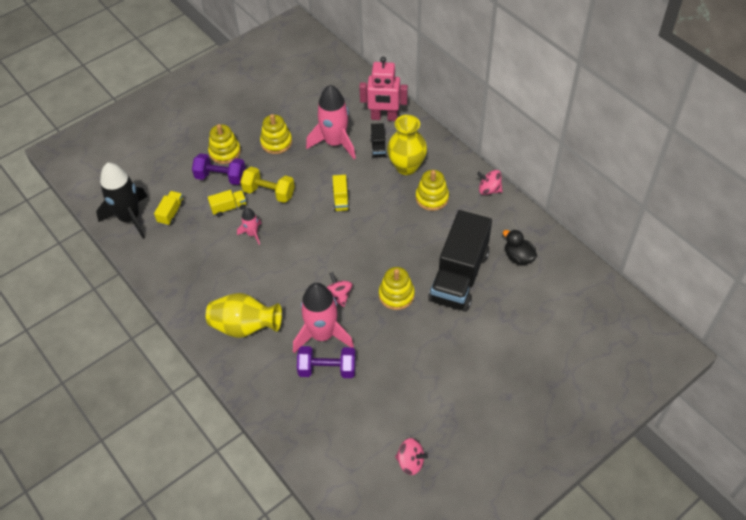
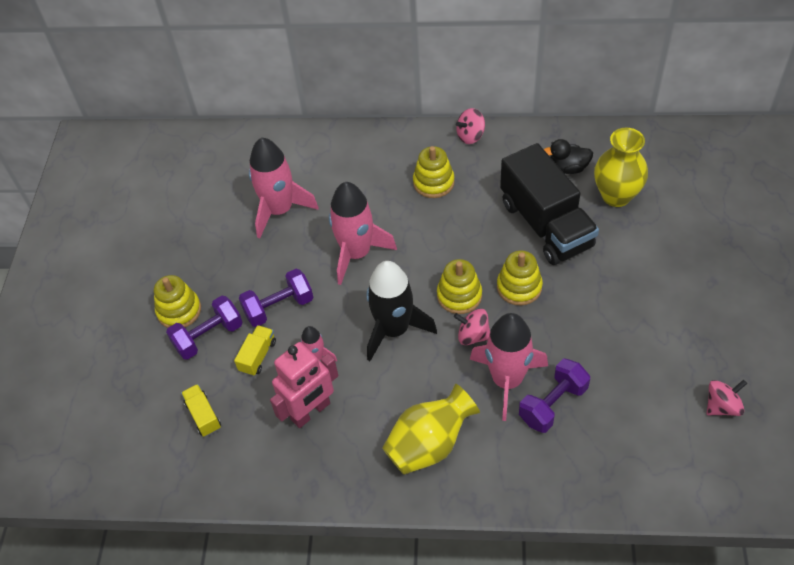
camera: 45 degrees left, 0 degrees up
(129, 218) = (163, 462): black rocket -> black rocket (394, 330)
(269, 193) = (279, 307): yellow dumbbell -> purple dumbbell
(276, 142) = (220, 257): yellow stacking toy -> yellow stacking toy (459, 295)
(341, 200) = (356, 253): yellow truck -> pink rocket
(378, 147) = (326, 181): black truck -> none
(384, 117) = (295, 152): pink robot -> pink robot (311, 412)
(406, 167) = (375, 176): yellow vase -> yellow vase (616, 196)

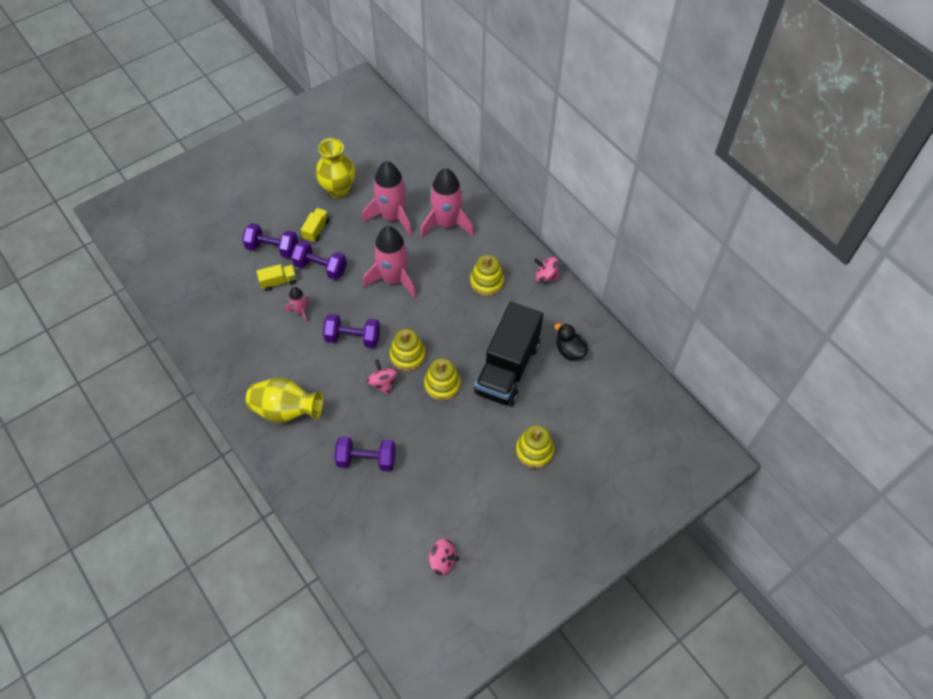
camera: 45 degrees right, 5 degrees up
(179, 310) = (278, 221): yellow stacking toy -> yellow stacking toy (534, 451)
(203, 415) = (219, 284): yellow truck -> yellow truck (316, 230)
(311, 412) = (262, 335): pink robot -> none
(394, 330) = (353, 338): black rocket -> purple dumbbell
(507, 380) = (364, 423): pink rocket -> pink rocket (447, 224)
(616, 196) = (570, 394): yellow vase -> yellow vase (338, 190)

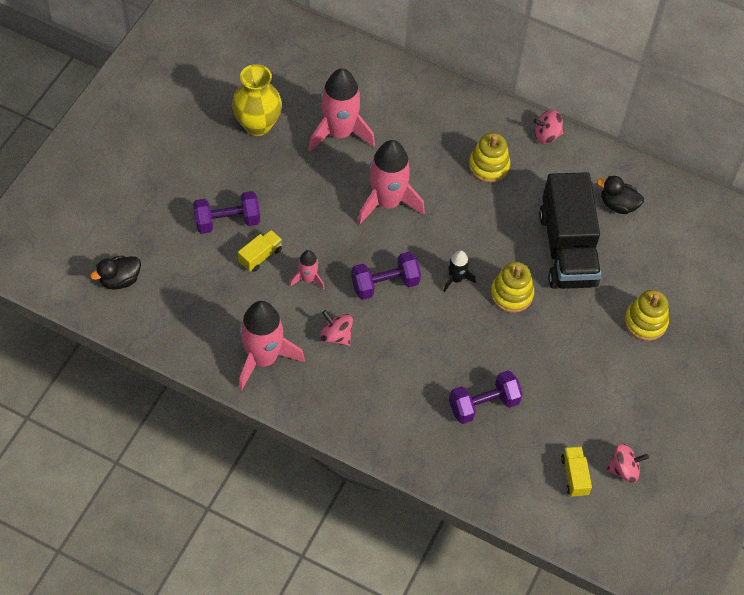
camera: 30 degrees left, 0 degrees up
(174, 260) = (120, 280): none -> black duck
(286, 410) = (364, 391): yellow vase -> none
(316, 230) = (263, 181): yellow truck -> yellow truck (574, 476)
(321, 268) = (297, 221): purple dumbbell -> none
(383, 383) = (448, 318): pink spinning top -> pink spinning top (336, 336)
(407, 356) = (456, 279): yellow stacking toy -> black rocket
(447, 224) = (405, 118): pink rocket -> pink rocket (263, 358)

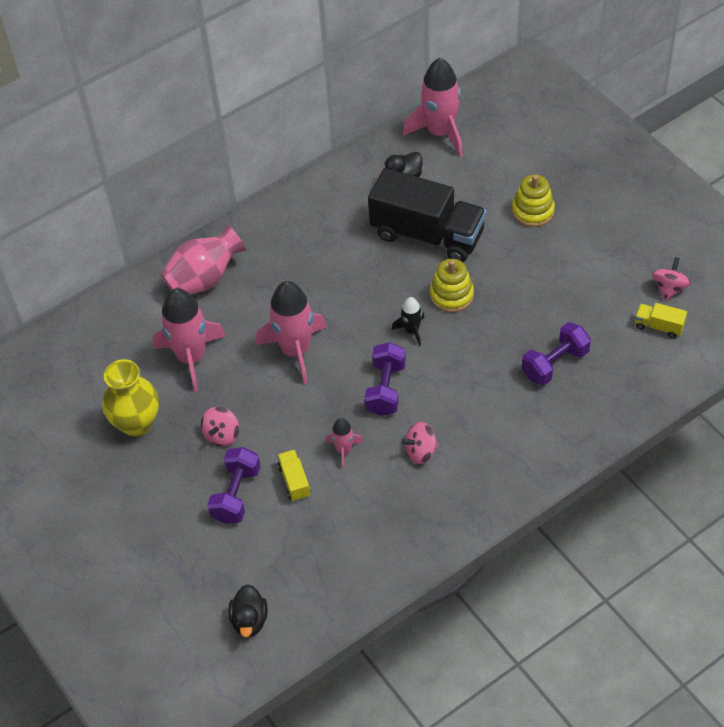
camera: 55 degrees left, 5 degrees down
(263, 358) = (413, 523): pink rocket -> pink rocket (440, 132)
(422, 106) = (204, 279): none -> pink vase
(483, 405) = (555, 364): purple dumbbell -> purple dumbbell turned 45 degrees clockwise
(489, 166) = (304, 255): yellow stacking toy -> none
(546, 135) = (298, 198): pink spinning top -> pink spinning top (222, 435)

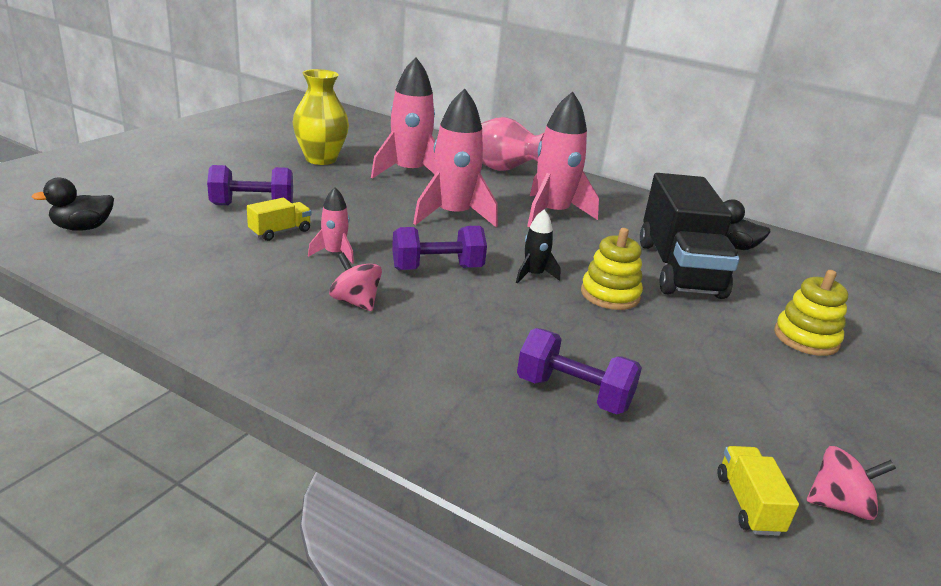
camera: 60 degrees right, 25 degrees down
(222, 435) = (325, 193): pink spinning top -> none
(440, 132) = (825, 260): pink rocket -> pink rocket (552, 213)

